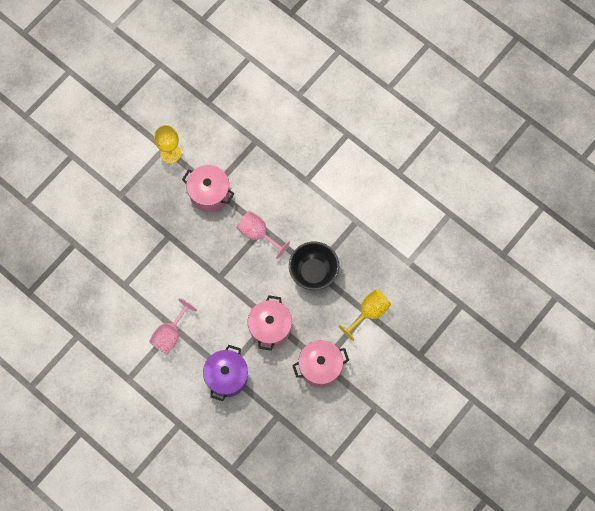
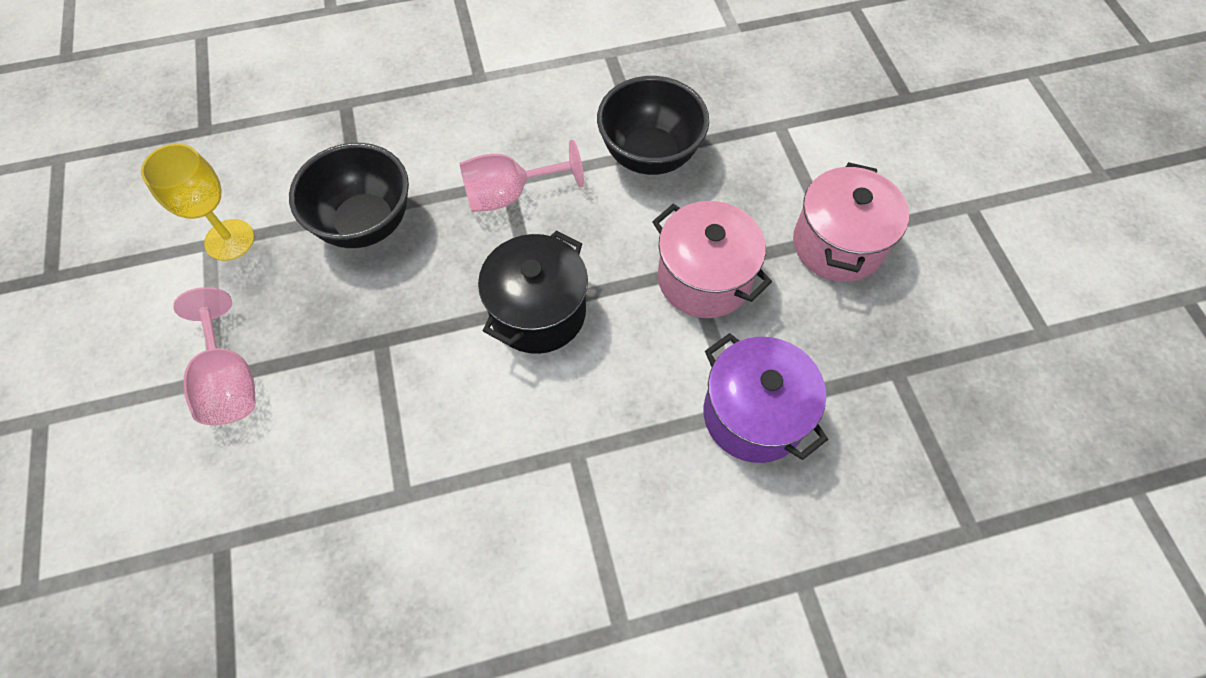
camera: 55 degrees left, 10 degrees down
(170, 334) = (584, 468): pink goblet -> pink goblet (229, 381)
(209, 193) = (366, 224): pink pot -> black bowl
(216, 279) = (538, 312): none -> black pot
(368, 312) = (783, 121): yellow goblet -> none

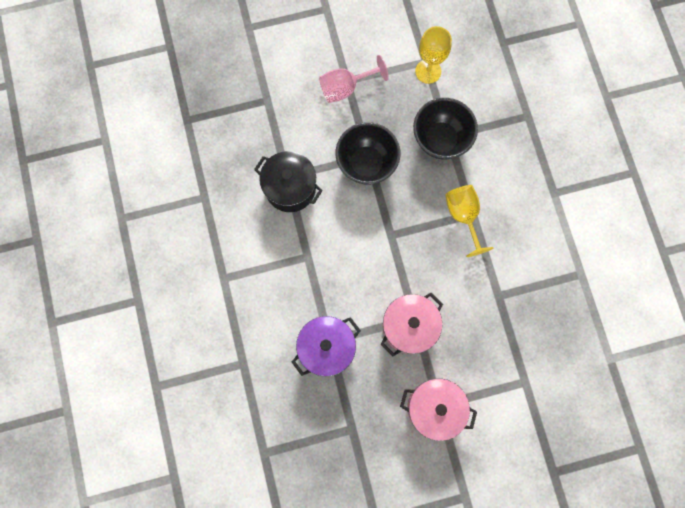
camera: 90 degrees right, 15 degrees up
(509, 195) = (463, 216): pink goblet -> yellow goblet
(538, 312) = (386, 235): black pot -> black pot (290, 188)
(649, 155) = (496, 298): black bowl -> black bowl (366, 163)

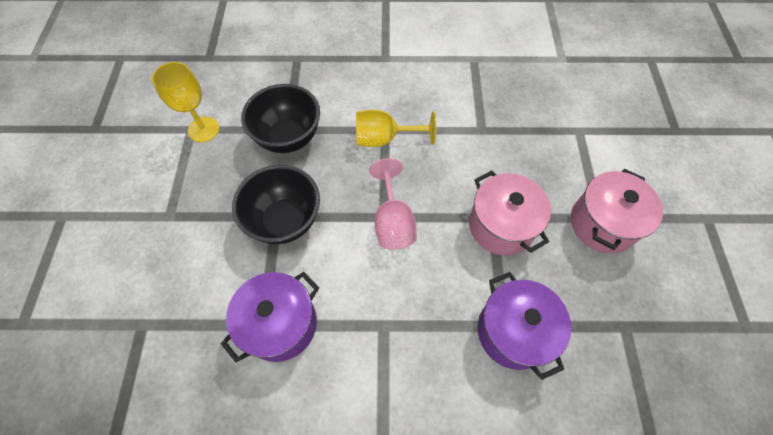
camera: 75 degrees left, 15 degrees down
(290, 188) = (280, 324): black pot -> purple pot
(345, 88) = (177, 220): pink goblet -> pink goblet (393, 221)

